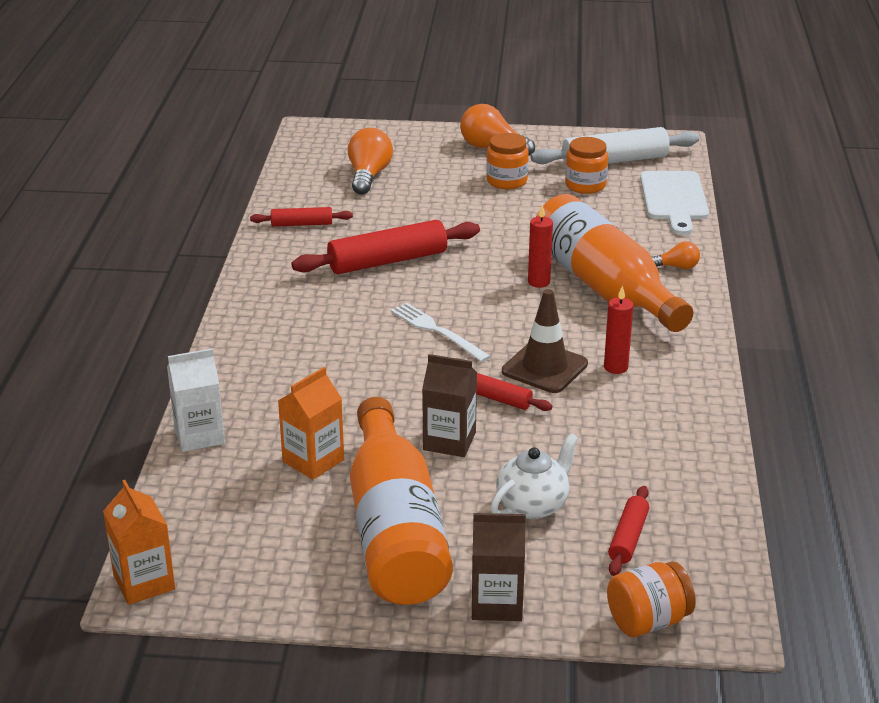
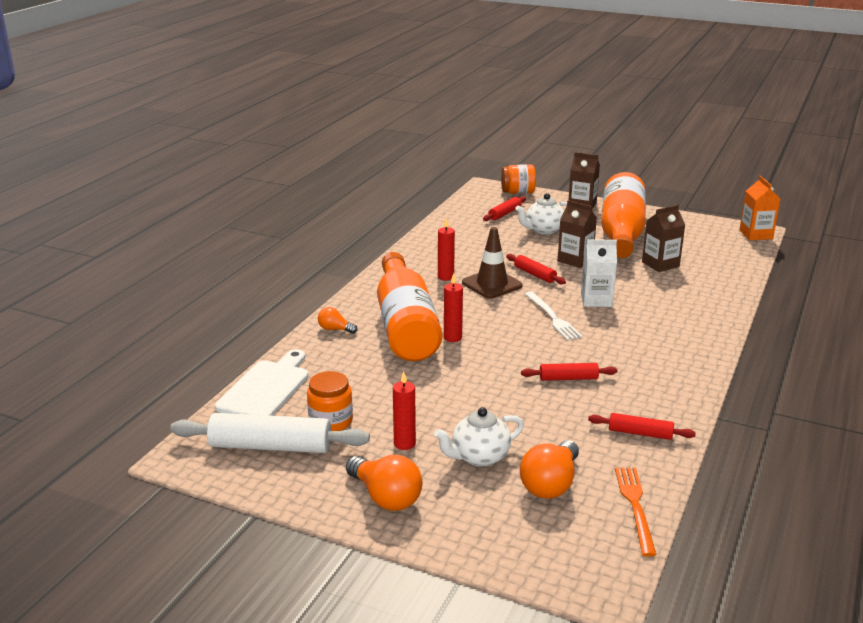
camera: 160 degrees left, 5 degrees down
(199, 435) = (732, 286): white carton -> white carton (596, 300)
(296, 174) = (635, 506): none -> orange fork
(313, 461) = (660, 264): orange carton -> brown carton
(387, 261) = (568, 378): red rolling pin -> red rolling pin, size x0.54
(437, 183) = (479, 457): none -> white teapot
(506, 181) = (404, 444): orange jar -> red candle

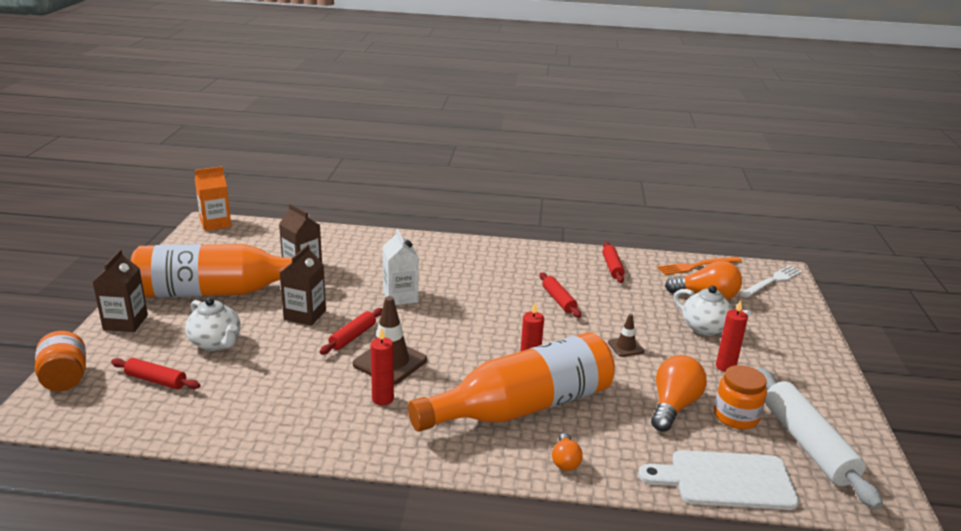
camera: 110 degrees left, 0 degrees up
(385, 497) = (797, 363): orange light bulb -> orange light bulb (673, 406)
(466, 395) = (625, 347): none -> brown traffic cone
(552, 317) = (451, 317): white fork -> white fork (772, 281)

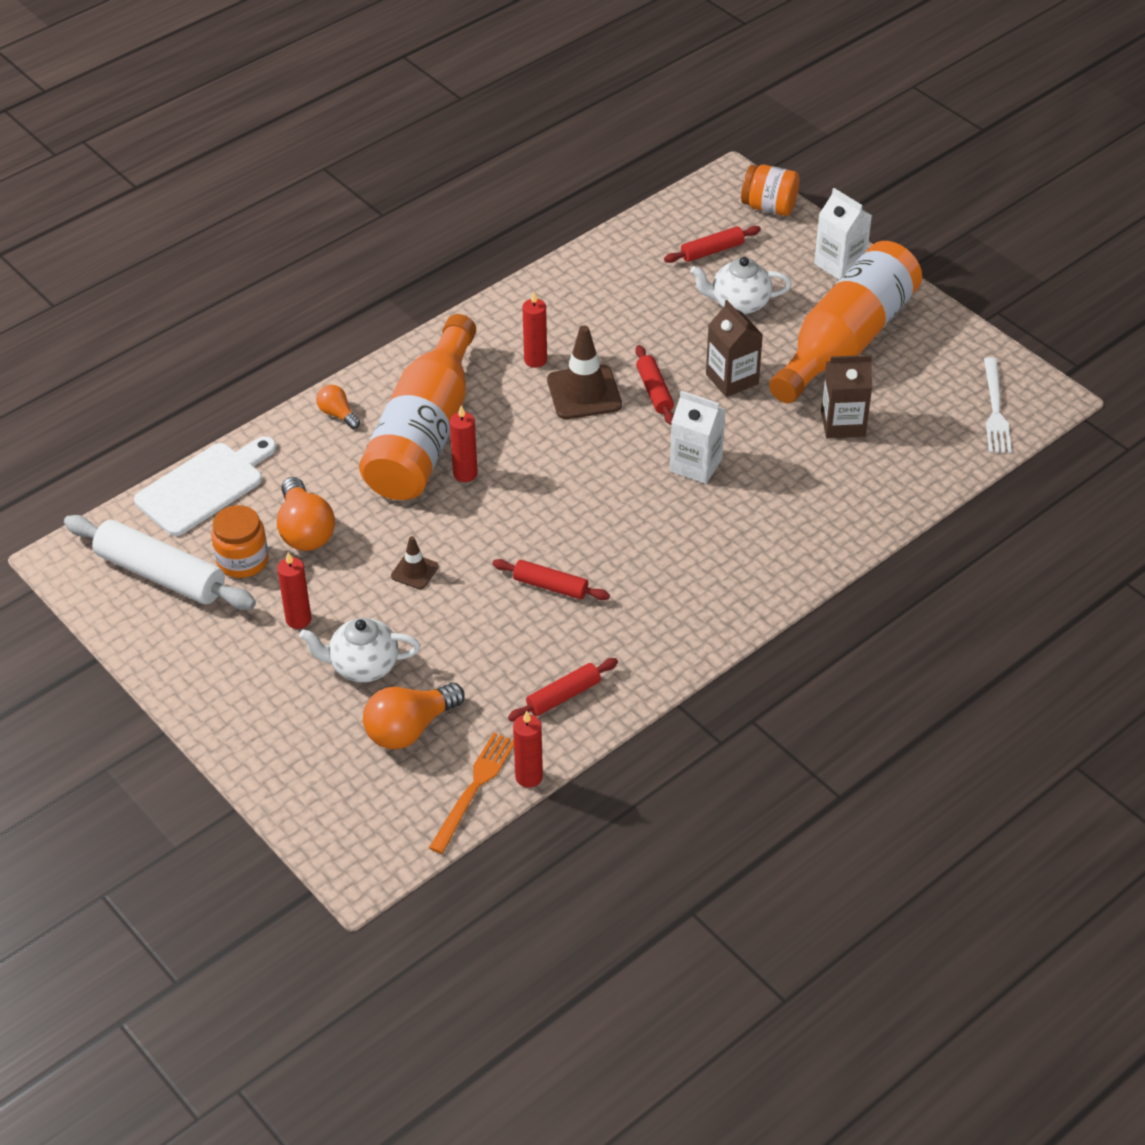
camera: 135 degrees right, 20 degrees up
(125, 322) = (839, 264): brown carton -> white carton
(215, 223) = (1041, 405): orange carton -> none
(612, 267) = (563, 696): red rolling pin -> red rolling pin turned 75 degrees counterclockwise
(665, 257) = (529, 777): none -> red candle
(772, 281) = (359, 834): white fork -> white fork (995, 410)

